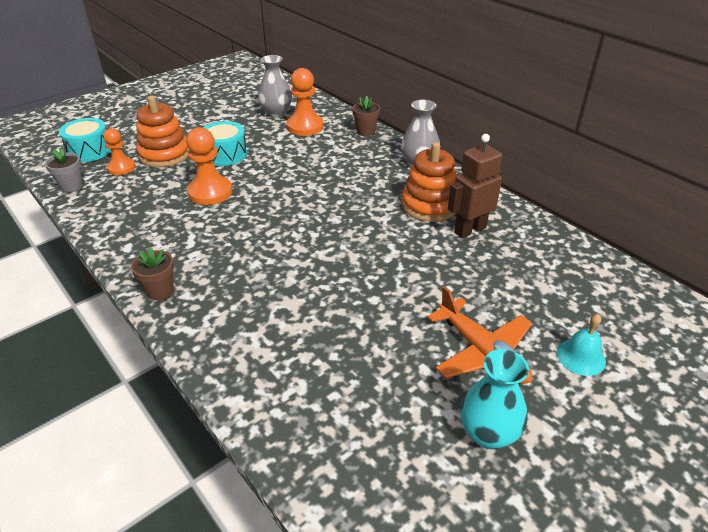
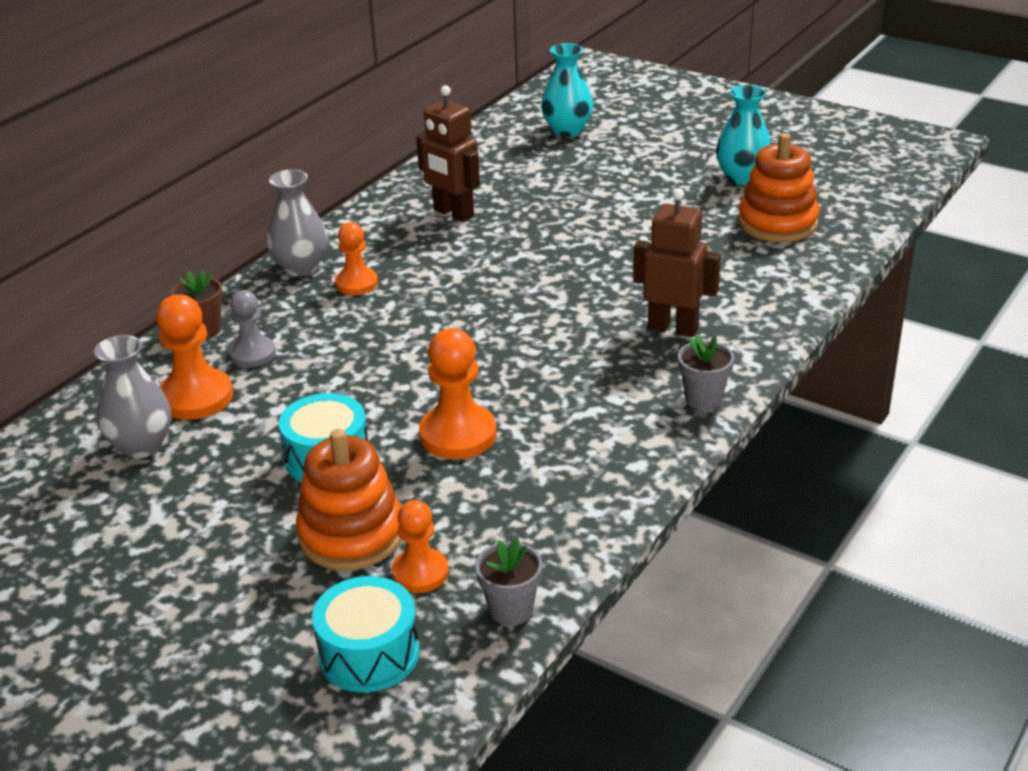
camera: 105 degrees left, 5 degrees down
(160, 291) = (703, 399): brown flower pot -> grey flower pot
(250, 300) = (673, 328): none -> brown robot
(333, 143) = (253, 354): none -> grey pawn
(389, 180) = (356, 283): none -> orange pawn
(429, 205) = (410, 245): orange stacking toy -> orange stacking toy (777, 223)
(482, 352) = (651, 188): orange plane -> none
(581, 356) = (624, 146): turquoise bell -> none
(622, 324) = (567, 130): none -> turquoise vase

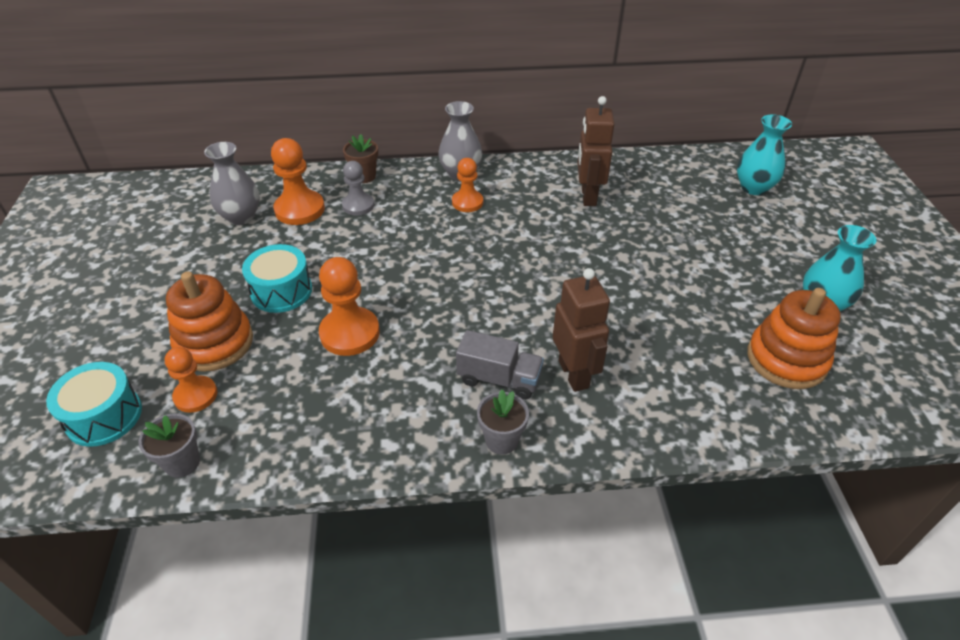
camera: 50 degrees right, 10 degrees up
(631, 370) = (499, 379): none -> grey truck

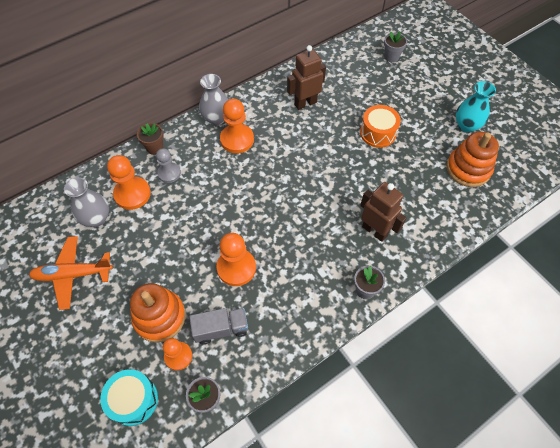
camera: 30 degrees left, 15 degrees up
(167, 258) = (73, 274): none -> orange plane
(281, 291) = (171, 260): turquoise drum -> none
(467, 202) = (237, 139): orange pawn -> orange pawn, size x1.54
(499, 379) = (339, 254): grey truck -> grey truck (221, 329)
(588, 196) = (305, 103): brown robot -> brown robot turned 90 degrees clockwise
(668, 263) = (378, 133): none -> orange drum
(753, 188) = (391, 57): turquoise vase -> grey flower pot

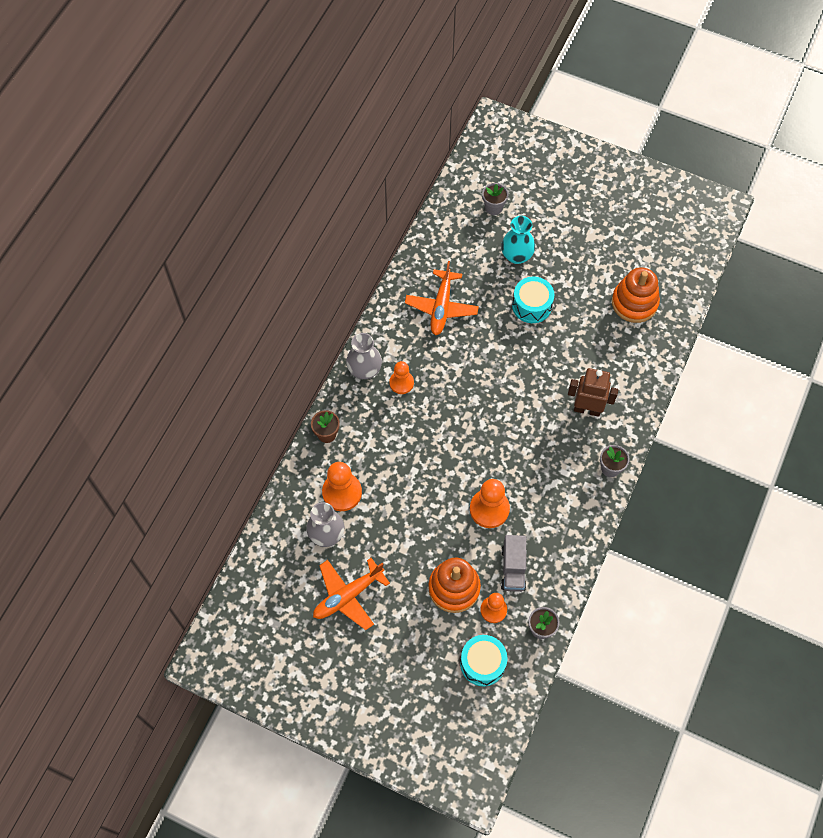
camera: 30 degrees left, 5 degrees up
(169, 173) = (361, 453): grey pawn -> none
(221, 329) = (513, 568): grey truck -> grey truck turned 135 degrees clockwise
(237, 139) = (401, 383): orange pawn -> orange pawn, size x0.65
(305, 103) = (441, 307): brown robot -> orange plane
(378, 133) = (531, 305): orange drum -> turquoise drum
(466, 125) = (609, 255): turquoise vase -> turquoise vase (516, 256)

